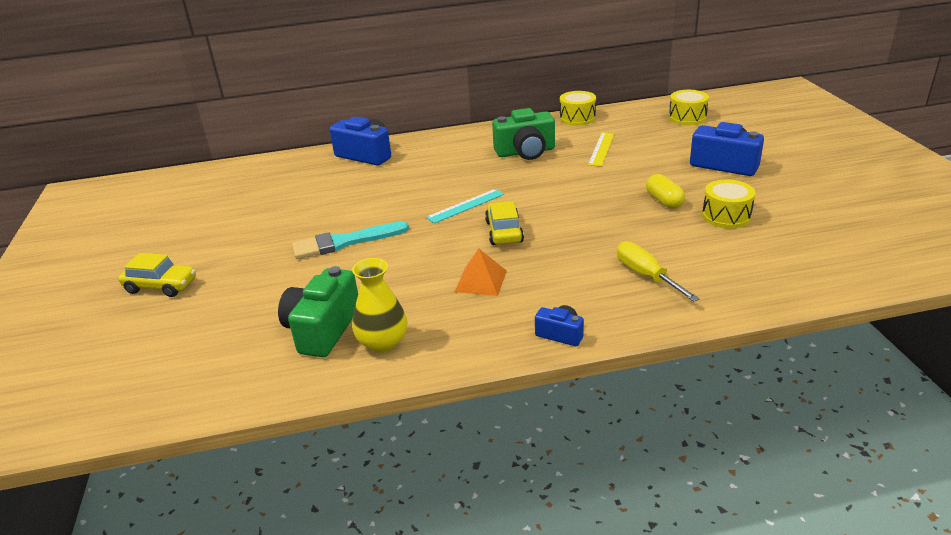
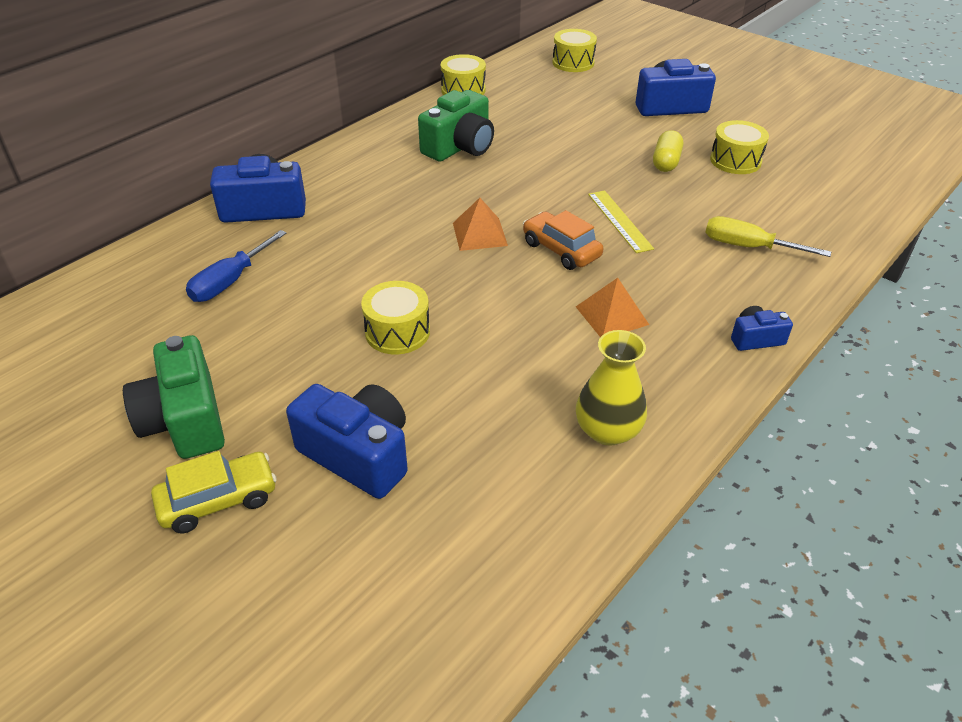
camera: 40 degrees left, 10 degrees up
(243, 294) = (358, 454): none -> blue camera
(300, 187) = (230, 281): none -> blue screwdriver
(322, 329) = (522, 449): green camera -> green camera (185, 420)
(345, 242) = (397, 332): turquoise brush -> yellow drum
(465, 206) = (479, 234): turquoise ruler -> orange pyramid
(504, 232) = (561, 250): yellow car -> orange car
(601, 149) = (535, 121): yellow ruler -> yellow ruler (619, 221)
(664, 201) = (666, 162): yellow capsule -> yellow capsule turned 75 degrees clockwise

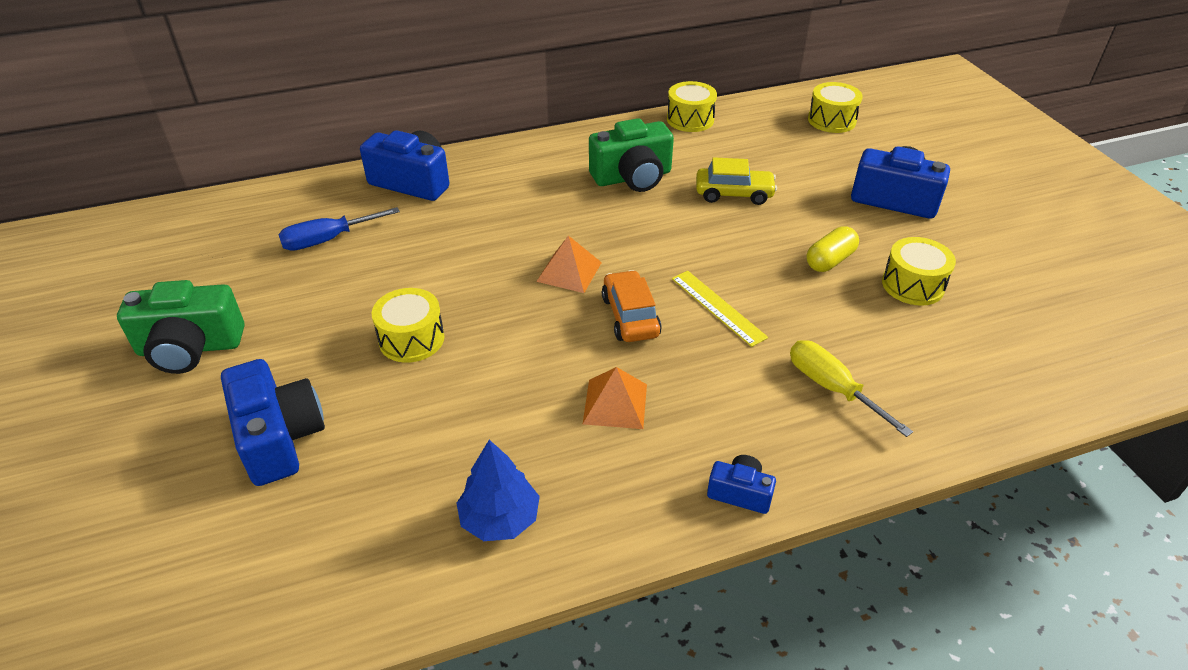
camera: 30 degrees right, 0 degrees up
(185, 420) = (190, 348): green camera -> green camera turned 105 degrees counterclockwise
(218, 500) = (151, 427): yellow car -> yellow car (734, 194)
(607, 430) = (500, 518): yellow vase -> blue tree
(619, 221) = (718, 307): yellow ruler -> yellow ruler turned 45 degrees counterclockwise

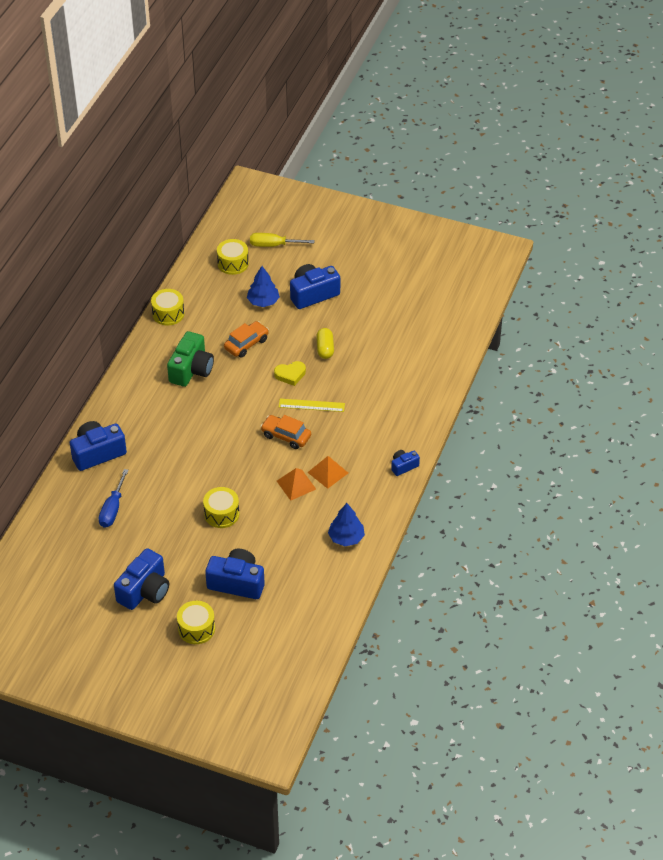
camera: 50 degrees left, 5 degrees up
(190, 348) = (145, 591): green camera -> blue camera
(569, 271) = (235, 437): orange pyramid -> orange pyramid (296, 485)
(734, 194) = (246, 344): yellow car -> orange car
(741, 256) = (290, 375): none -> yellow heart
(816, 170) = (263, 302): none -> blue tree
(831, 388) = (388, 405): yellow screwdriver -> yellow screwdriver (273, 245)
(913, 285) = (367, 336): yellow drum -> yellow drum (196, 629)

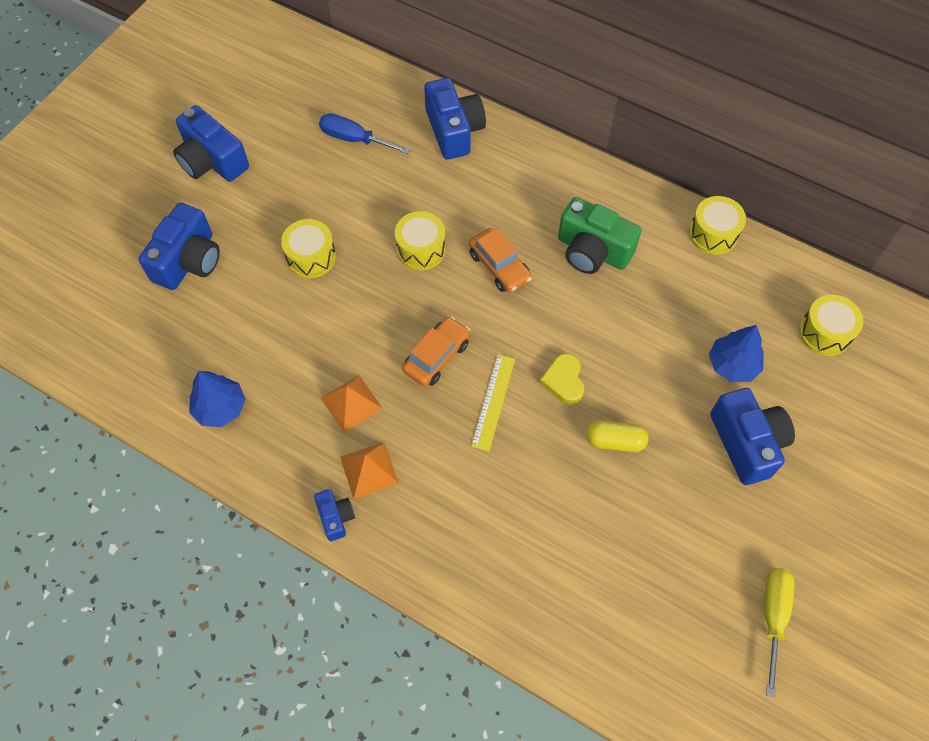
camera: 100 degrees right, 15 degrees up
(196, 629) = (133, 208): yellow drum -> yellow drum (421, 249)
(246, 344) = (638, 329): orange car -> orange car (499, 266)
(273, 245) = (870, 399): yellow screwdriver -> yellow screwdriver (773, 617)
(296, 485) = (338, 356): orange pyramid -> orange pyramid (369, 470)

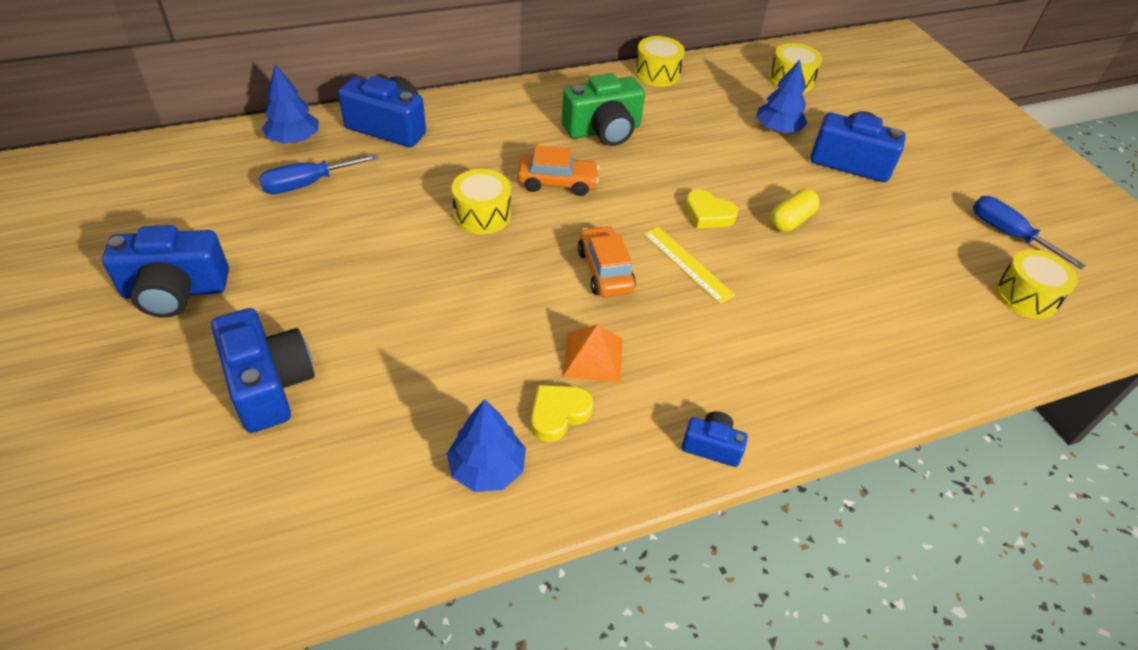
camera: 55 degrees left, 15 degrees down
(289, 416) = (558, 414): none -> yellow heart
(311, 257) = (395, 288): yellow drum -> yellow drum (1025, 296)
(369, 470) = (680, 388): orange pyramid -> none
(387, 95) = (294, 139): none -> blue tree
(773, 617) = (1008, 234): yellow screwdriver -> blue screwdriver

